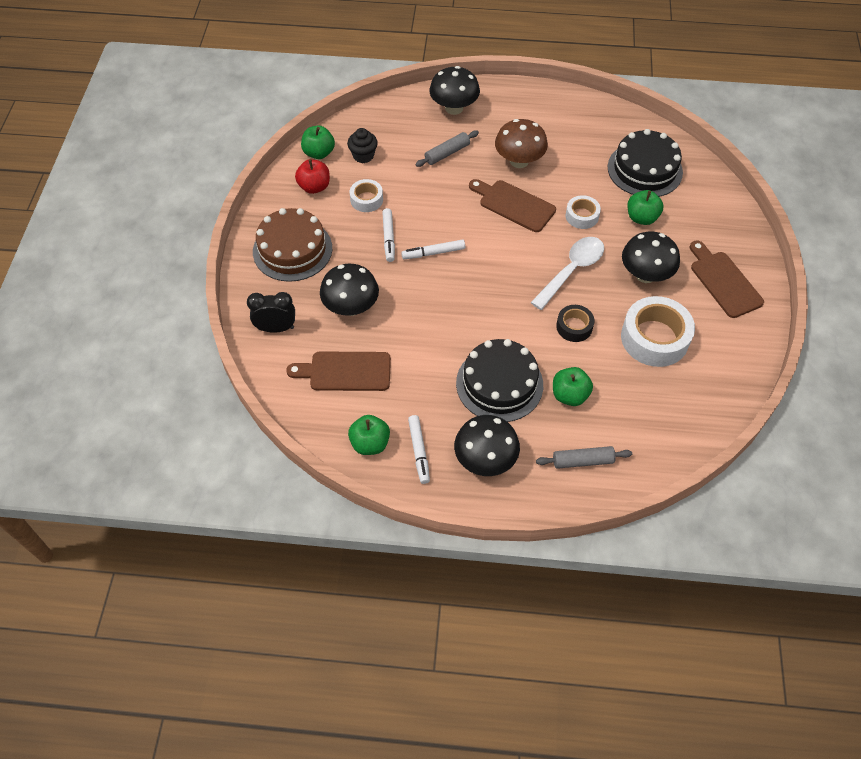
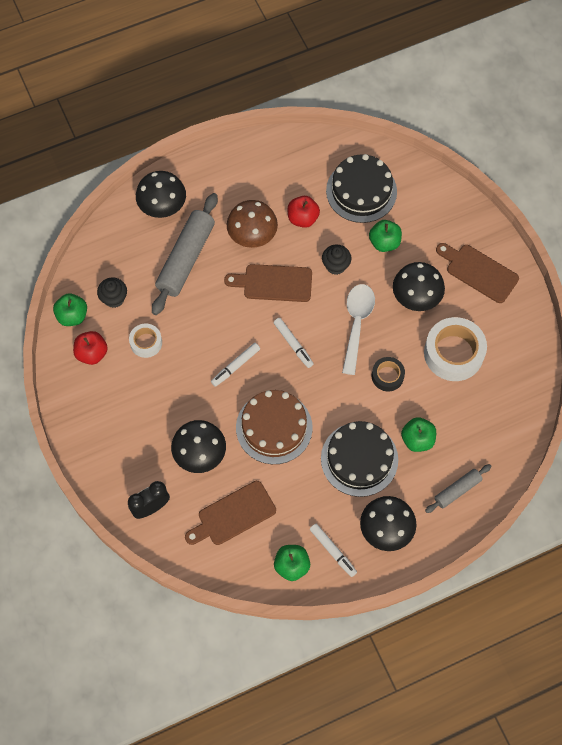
camera: 30 degrees left, 10 degrees up
(292, 250) = (115, 426): brown cake -> brown cake (274, 427)
(388, 238) = (189, 371): white marker -> white marker (293, 344)
(447, 153) = (186, 258): grey rolling pin -> grey rolling pin, size x1.89
(574, 167) = (302, 218): none -> red apple
(582, 216) = (335, 265): white tape -> black cupcake

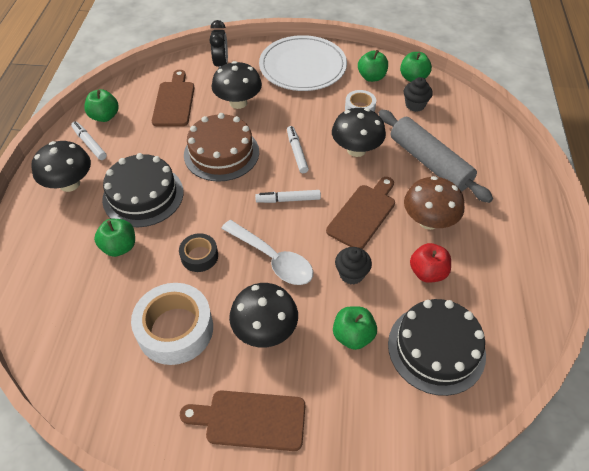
camera: 120 degrees right, 15 degrees down
(92, 353) = (371, 77): red apple -> green apple
(110, 425) = (302, 66): none -> white plate
(162, 206) = (498, 168): black mushroom -> black mushroom (356, 150)
(333, 551) = (89, 143): white marker -> white marker turned 60 degrees clockwise
(457, 490) = (46, 252): grey rolling pin -> none
(479, 272) = (250, 420): brown cutting board -> brown cutting board turned 150 degrees counterclockwise

